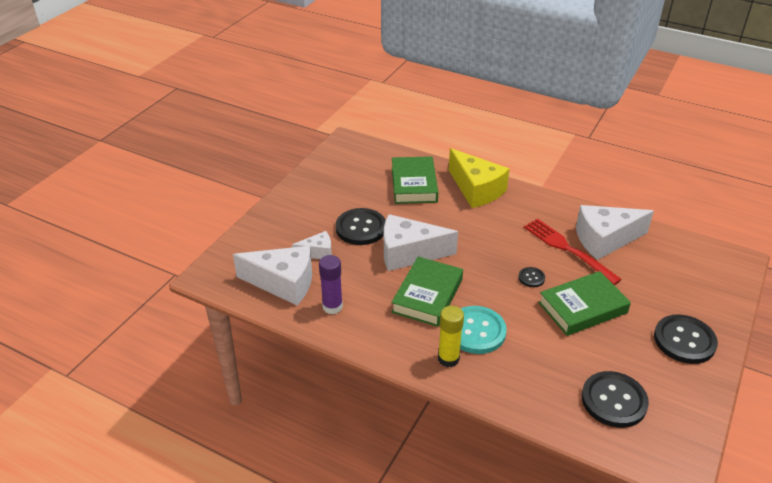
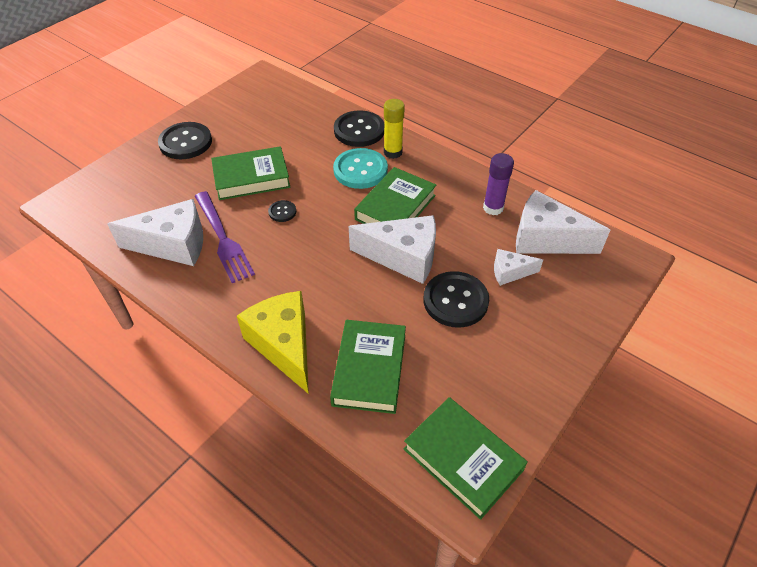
camera: 170 degrees left, 10 degrees up
(348, 154) = (463, 459): none -> green book
(567, 249) = (223, 239): red fork -> purple fork
(613, 400) = (276, 112): black button -> black button (359, 130)

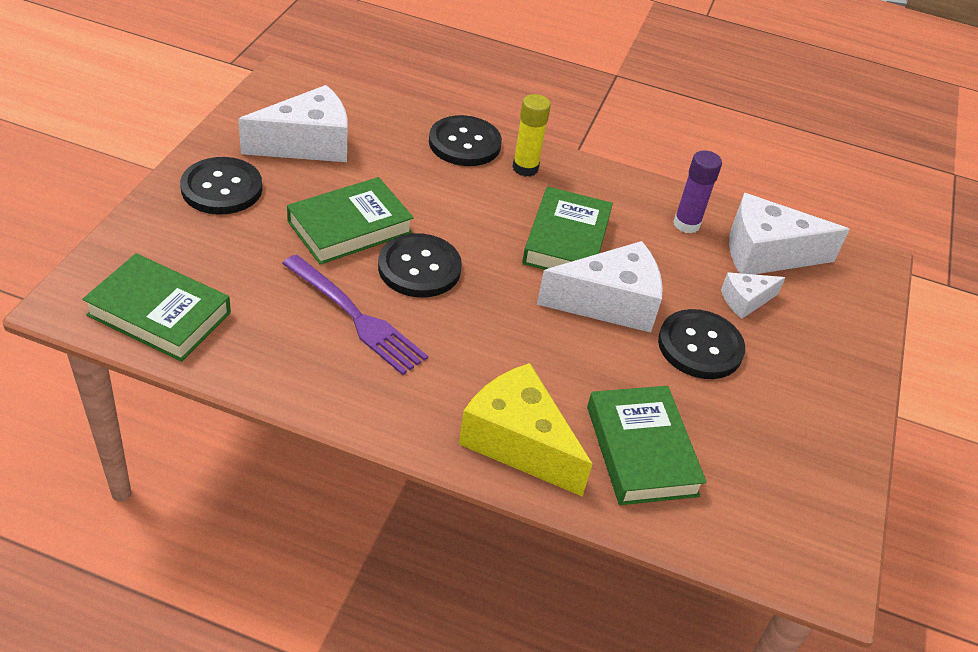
camera: 25 degrees left, 5 degrees down
(173, 244) = (287, 336): white cheese -> white cheese (307, 144)
(282, 212) = (419, 268): black button -> black button, size x2.08
(360, 170) = (495, 197): turquoise button -> none
(463, 459) = (802, 531): green book -> green book (159, 314)

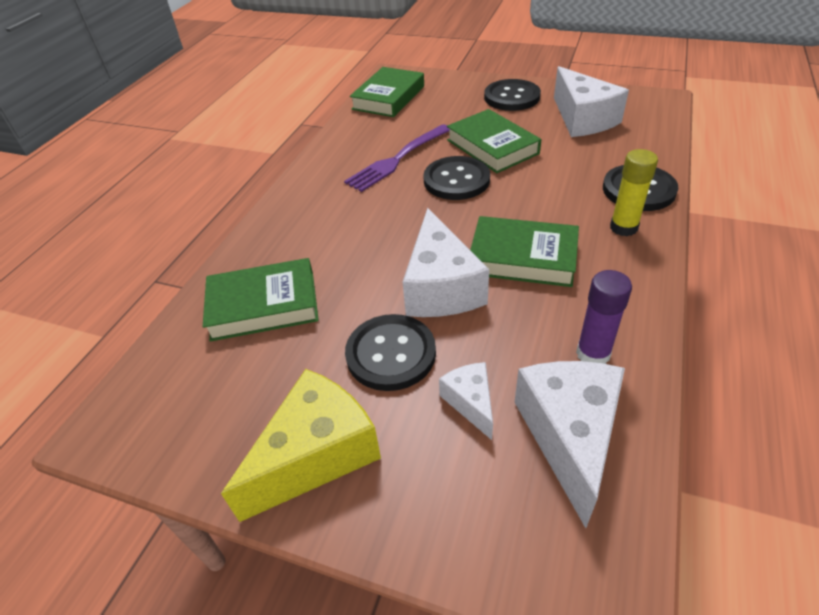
camera: 100 degrees right, 0 degrees up
(518, 442) = (279, 237): yellow cheese -> yellow cheese (316, 454)

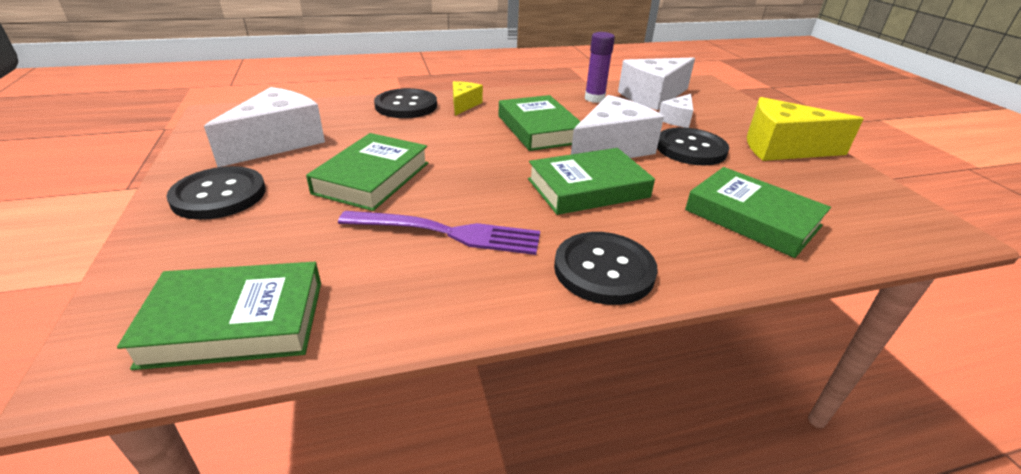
camera: 130 degrees left, 10 degrees down
(390, 237) = (588, 188): none -> green book
(456, 180) = (459, 181): black button -> black button (604, 270)
(623, 227) = (464, 105): yellow glue stick -> yellow cheese

